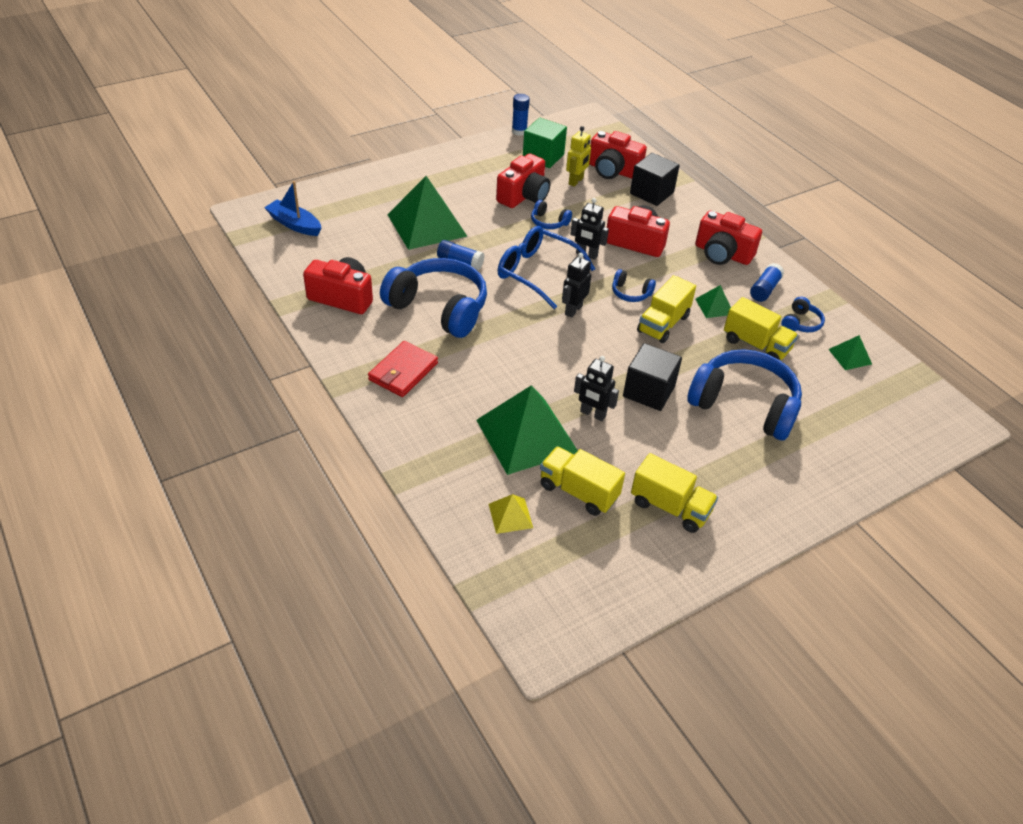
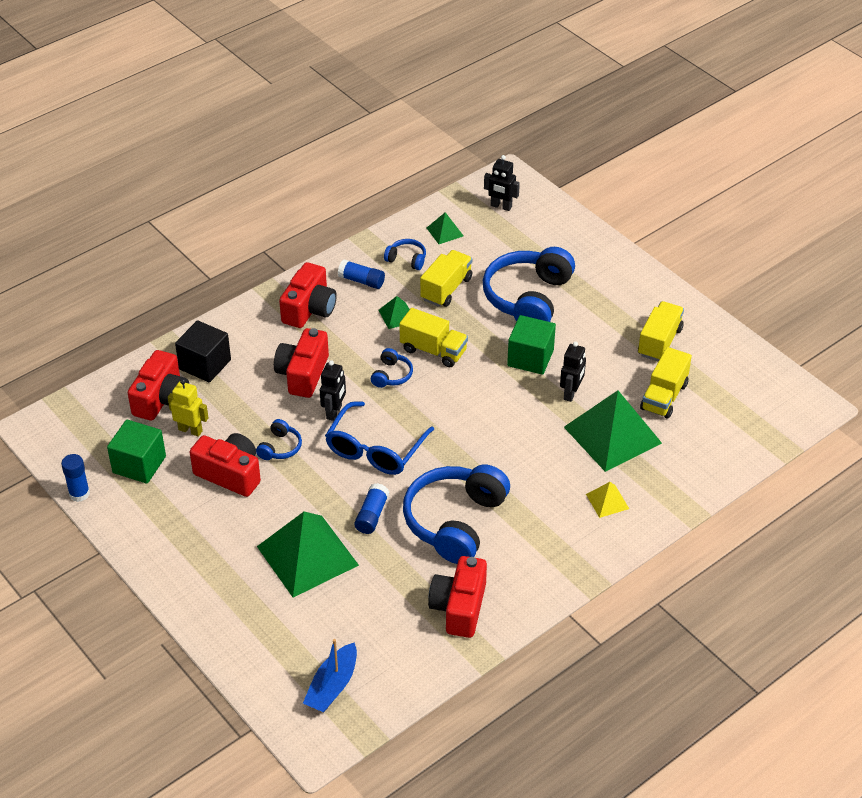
camera: 95 degrees left, 0 degrees up
(403, 372) = (559, 534): red wallet -> none
(510, 515) = (705, 436): yellow pyramid -> yellow pyramid (607, 501)
(573, 310) = (430, 416): black robot -> black robot (501, 206)
(648, 391) = (530, 358): black cube -> green cube

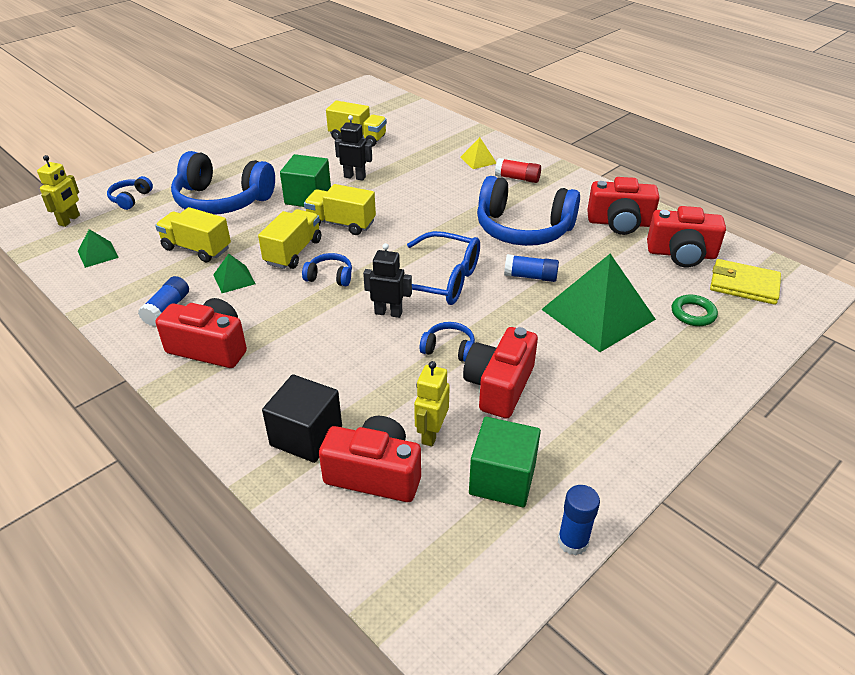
camera: 95 degrees left, 5 degrees down
(295, 629) = (693, 313): none -> green ring
(303, 374) = (327, 342): red camera -> red camera (681, 254)
(332, 686) = (743, 285): blue boat -> yellow wallet
(406, 259) = (138, 278): blue headphones -> blue headphones (130, 199)
(501, 206) = (69, 220): black robot -> yellow robot
(562, 531) = (517, 178): none -> red glue stick
(612, 435) = (403, 158): green pyramid -> none
(659, 342) = (292, 139): yellow truck -> yellow truck (341, 223)

